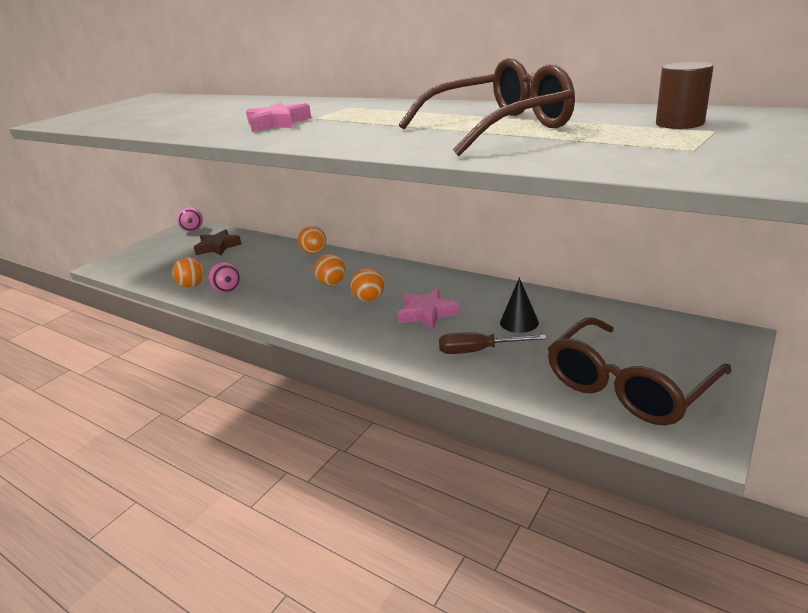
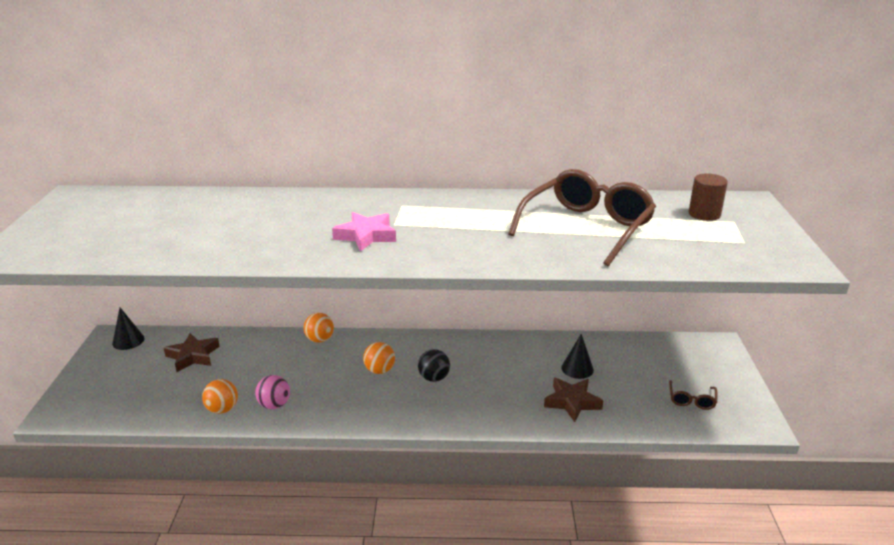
camera: 35 degrees left, 0 degrees up
(193, 230) = (128, 341): pink ball -> black cone
(369, 299) = (434, 378): orange ball -> black ball
(426, 313) = (498, 379): pink star -> none
(478, 351) = (572, 402): brown screwdriver -> brown star
(628, 386) = (691, 400): brown glasses -> brown glasses, size x0.42

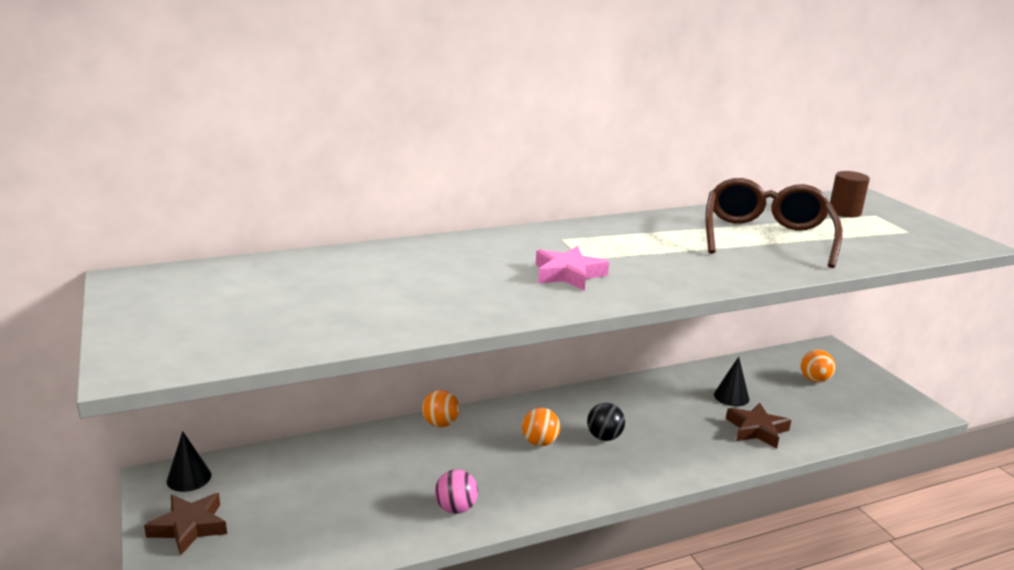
camera: 25 degrees left, 5 degrees down
(193, 356) = (298, 476): brown star -> brown star (189, 527)
(222, 409) = (396, 529): orange ball -> orange ball (814, 380)
(691, 400) = (853, 403): brown glasses -> none

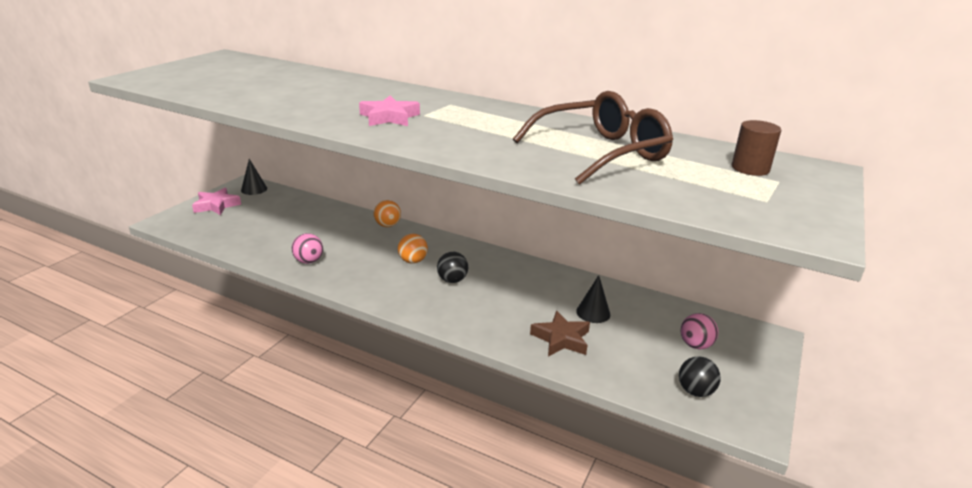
camera: 50 degrees right, 5 degrees up
(189, 527) = (216, 205): brown star -> pink star
(814, 380) = (695, 345): orange ball -> pink ball
(870, 411) = (695, 391): none -> black ball

